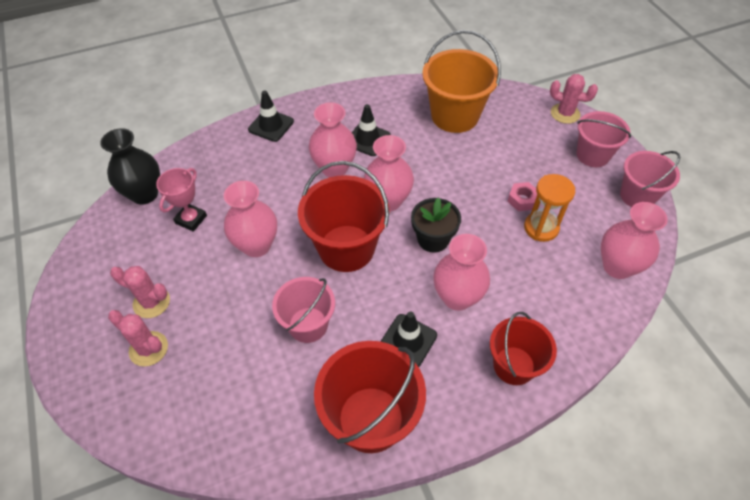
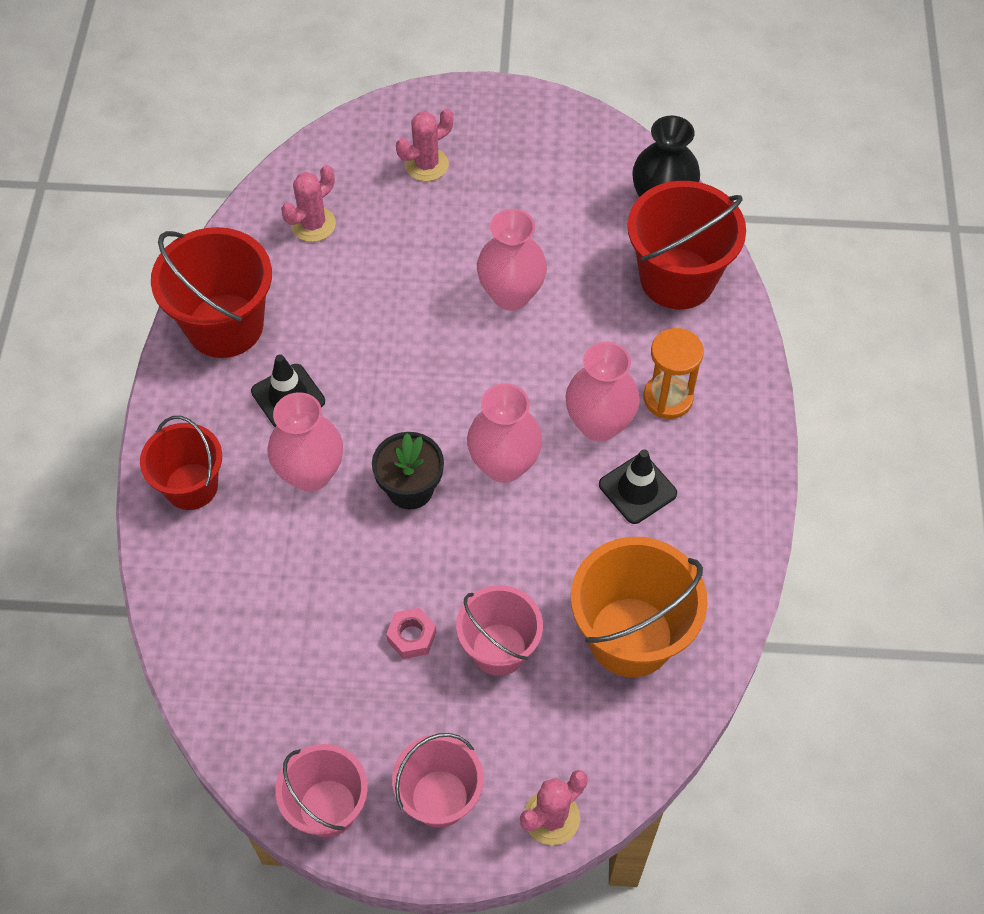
camera: 115 degrees right, 5 degrees up
(151, 302) = (485, 178): pink cactus -> pink cactus (313, 224)
(191, 219) = (591, 240): pink trophy -> none
(271, 125) = (728, 376): black traffic cone -> none
(308, 325) = (368, 309): pink bucket -> pink bucket (499, 649)
(346, 248) = (452, 386): red bucket -> red bucket (677, 278)
(541, 228) = (351, 632): orange hourglass -> orange hourglass (668, 398)
(617, 266) = (236, 690): pink vase -> none

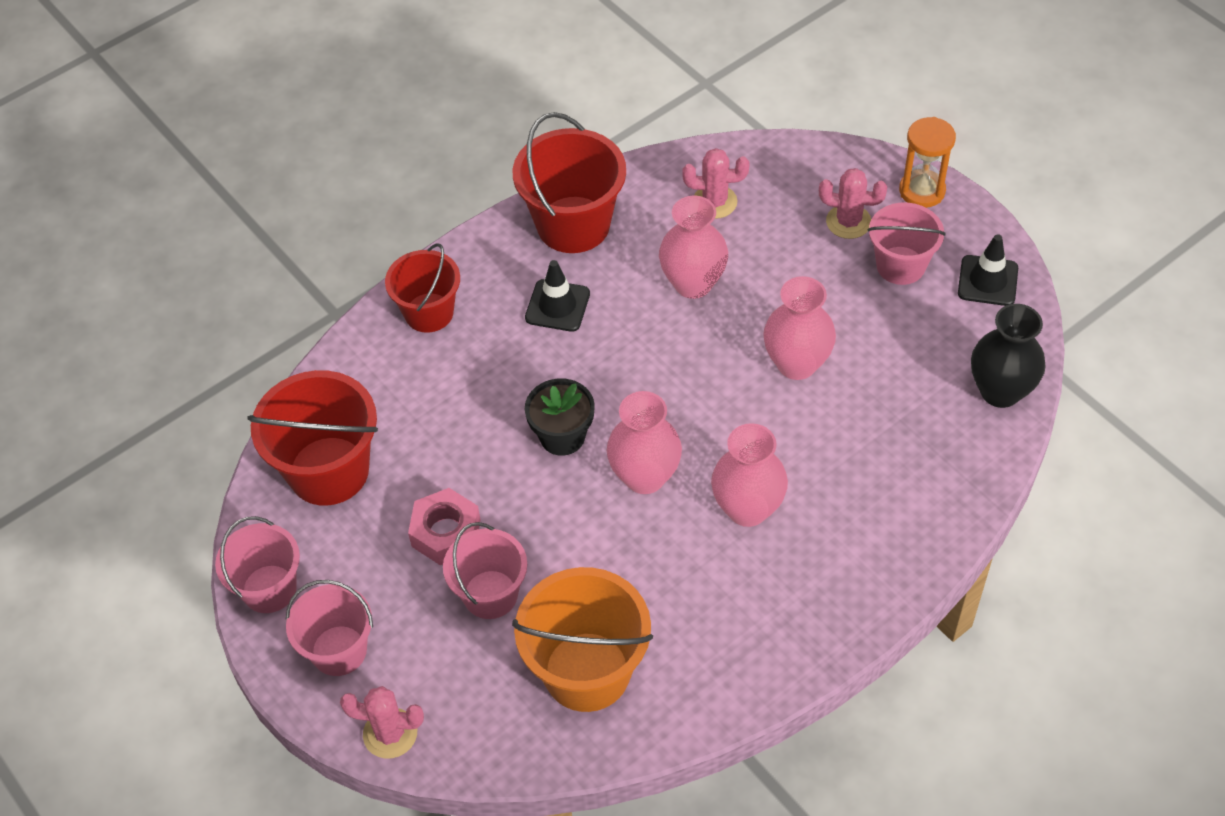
camera: 50 degrees right, 5 degrees down
(310, 473) = (511, 369): pink vase -> pink vase (693, 283)
(411, 636) = (446, 533): pink nut -> pink nut, size x1.54
(498, 168) = (900, 265): none -> pink bucket
(637, 489) = (718, 578): black traffic cone -> black traffic cone (987, 281)
(668, 398) = (823, 535): orange hourglass -> orange hourglass (922, 191)
(677, 278) = (941, 456): red bucket -> red bucket (329, 471)

